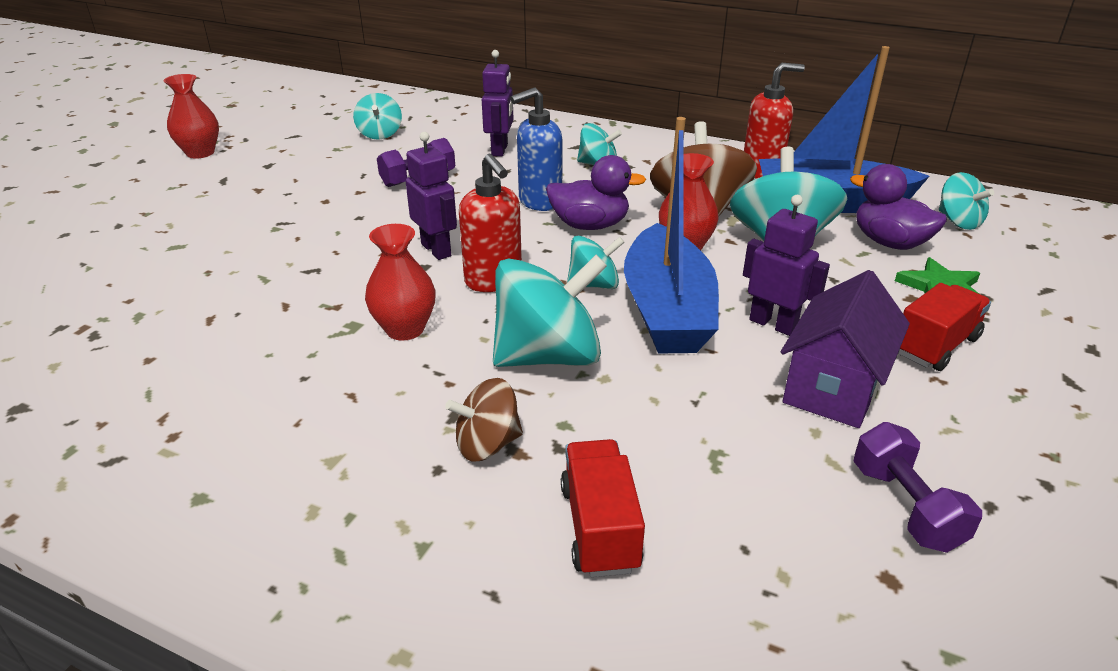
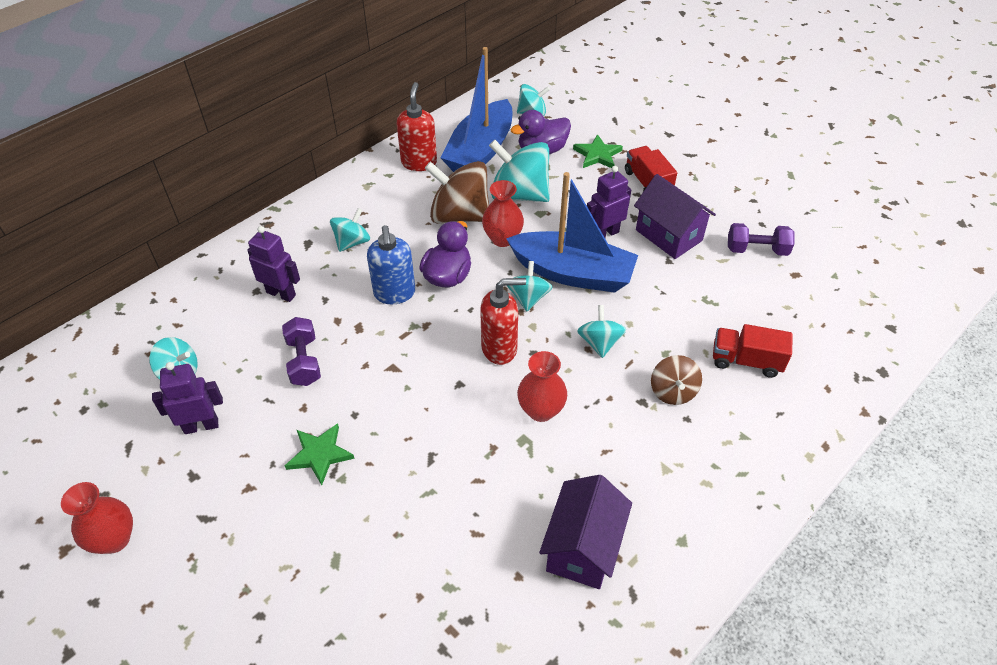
camera: 70 degrees left, 15 degrees up
(188, 402) = (582, 547): none -> purple house
(303, 211) = (320, 454): none -> green star
(436, 250) = (439, 372): purple robot -> purple robot (201, 426)
(548, 356) = (599, 342): turquoise spinning top -> turquoise spinning top, size x0.55

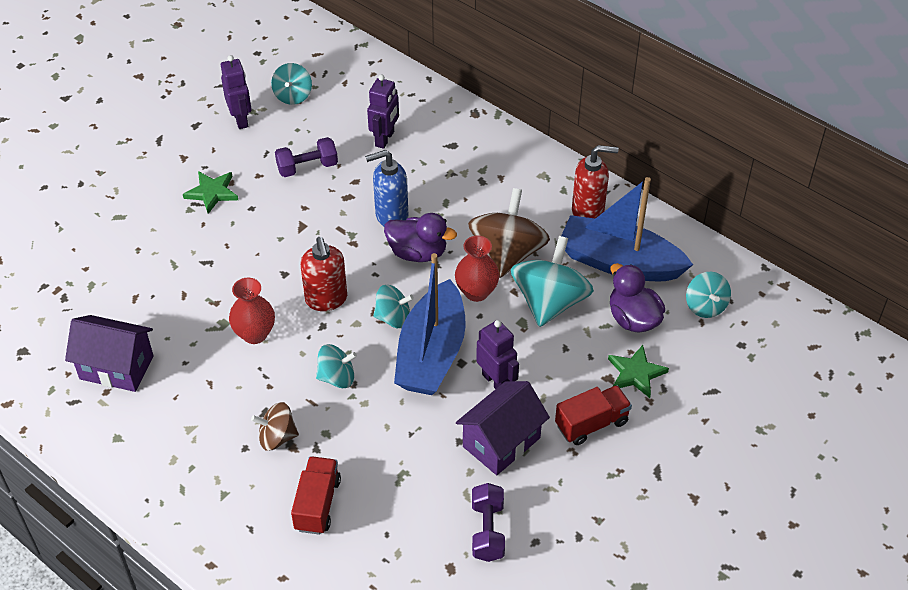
camera: 85 degrees right, 0 degrees up
(114, 539) = (145, 97): red vase -> none
(352, 242) = (457, 176): turquoise spinning top -> none

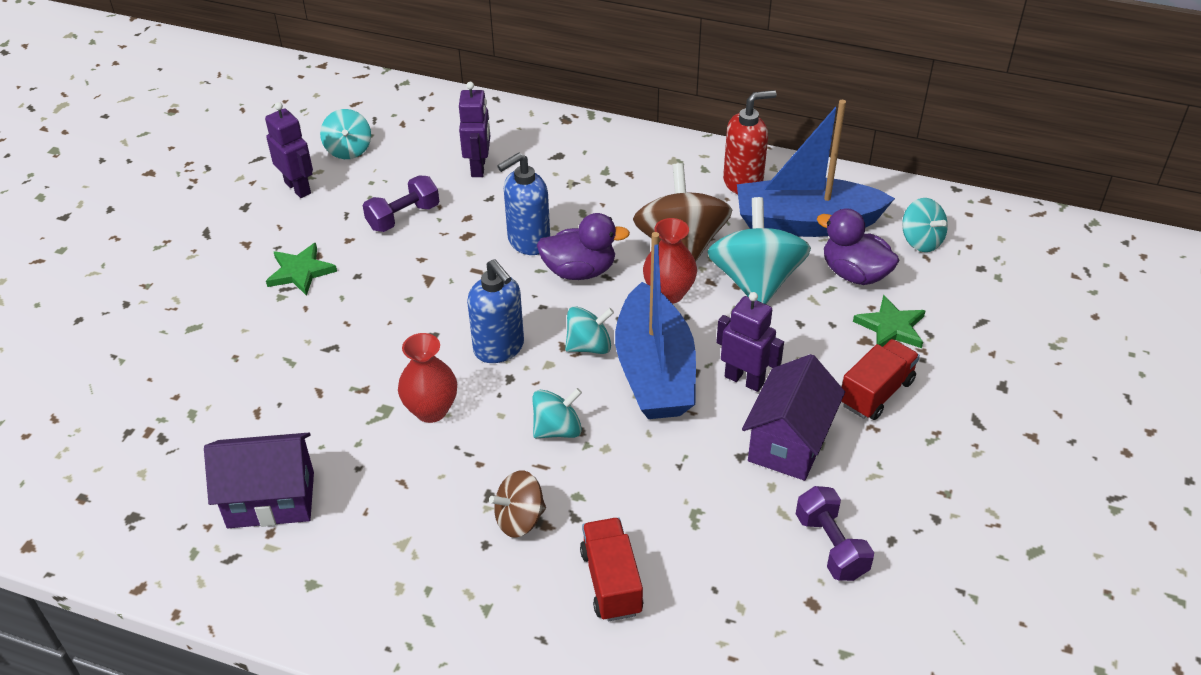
camera: 20 degrees left, 5 degrees down
(326, 299) = (499, 348): red soap dispenser -> blue soap dispenser

